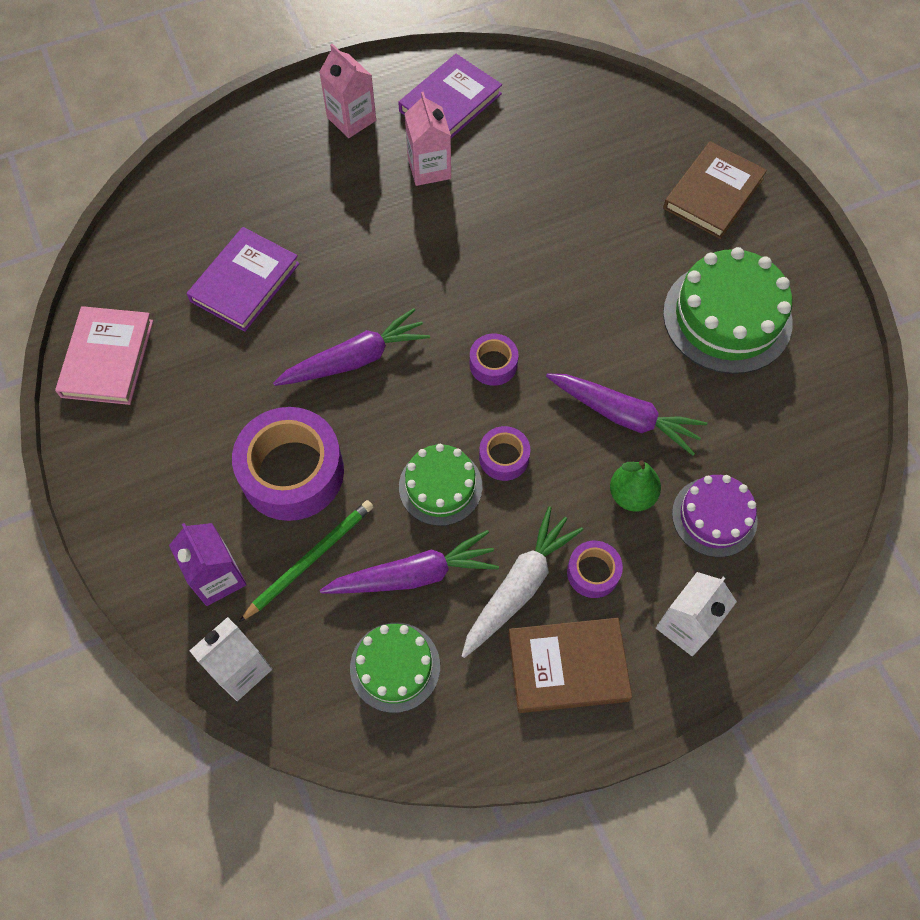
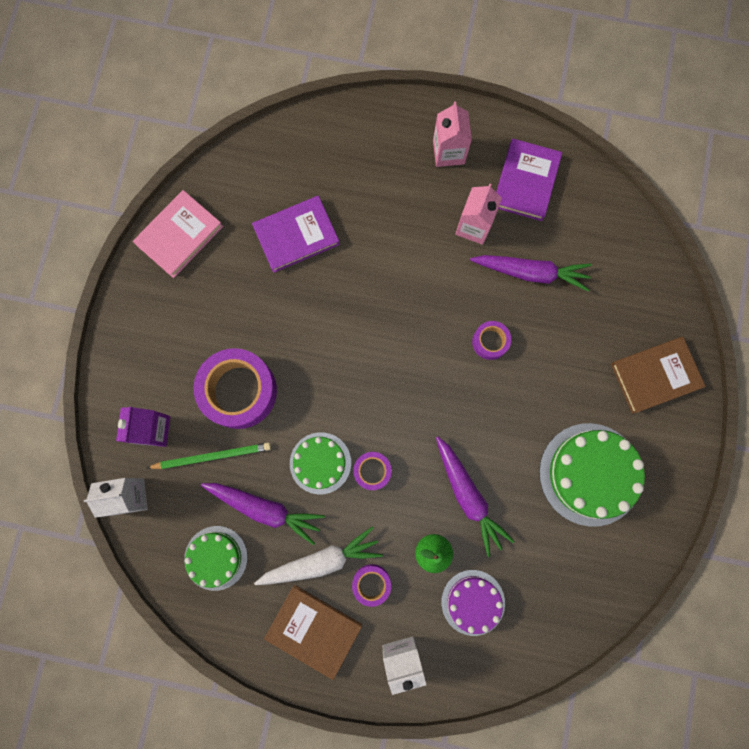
camera: 35 degrees right, 15 degrees up
(355, 359) = (328, 339): purple carrot -> purple carrot (531, 273)
(450, 102) = (525, 182): purple book -> purple book turned 60 degrees counterclockwise
(493, 364) = (412, 402): purple tape -> purple tape (490, 342)

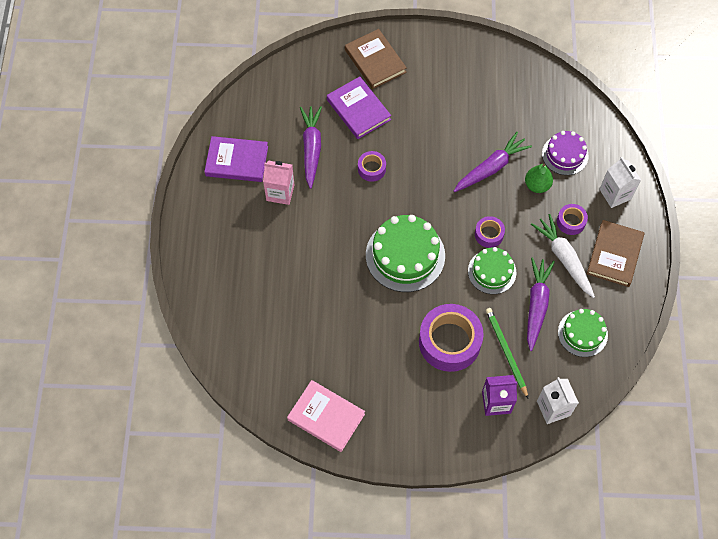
camera: 100 degrees left, 15 degrees down
(296, 235) = (310, 322): purple book -> purple book (358, 110)
(448, 152) = (219, 219): pink carton -> none
(590, 474) = (456, 93): green cake -> green cake (405, 255)

